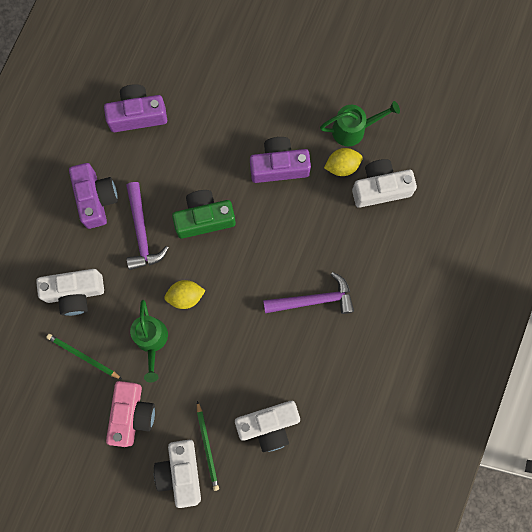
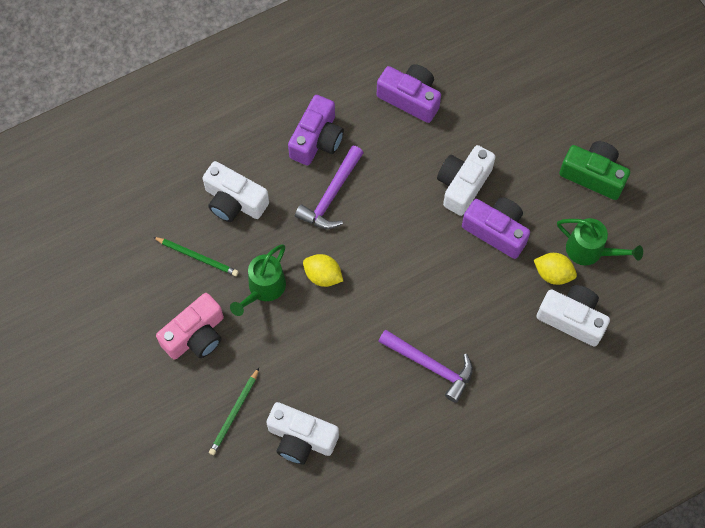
camera: 40 degrees right, 10 degrees down
(83, 356) = (197, 257): green pencil -> green pencil turned 135 degrees clockwise
(181, 472) = (194, 415): white camera -> white camera (463, 185)
(204, 218) = (394, 224): green camera -> green camera (593, 175)

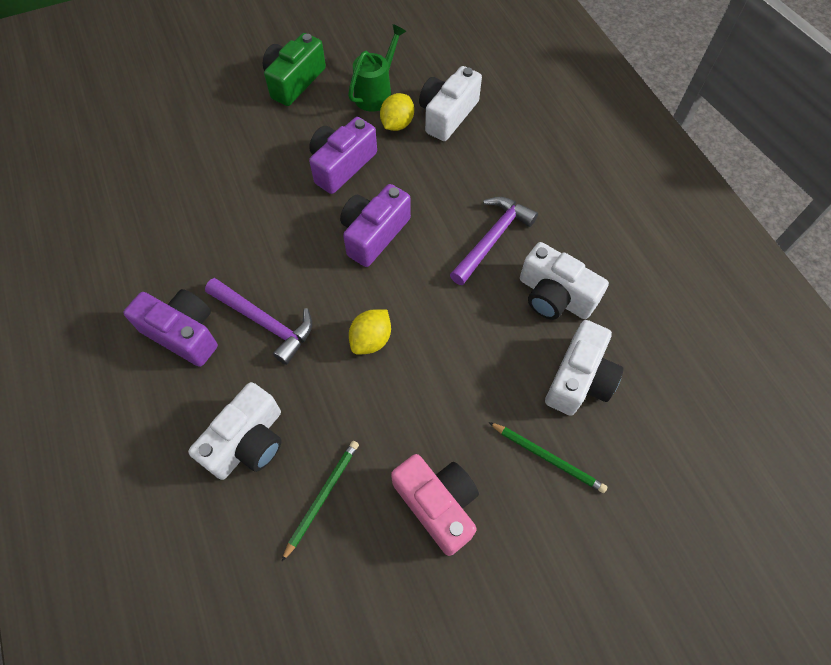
camera: 85 degrees left, 5 degrees down
(263, 289) = (380, 411): green watering can -> none
(410, 98) = (157, 229): purple camera -> purple camera (374, 234)
(463, 185) = (280, 189): white camera -> white camera (554, 296)

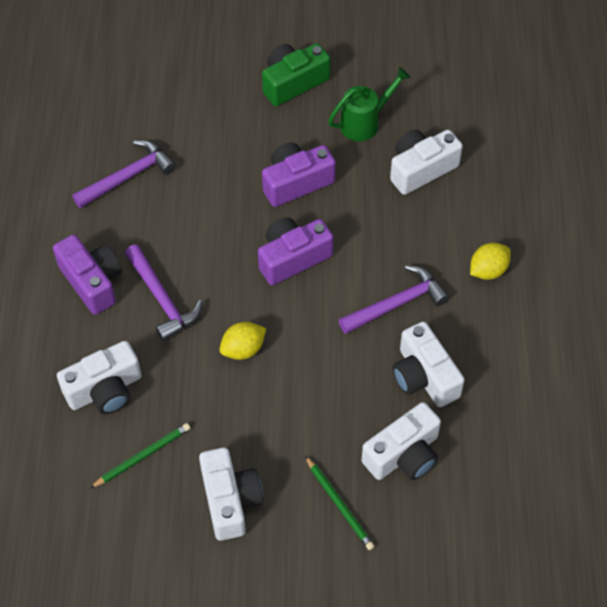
camera: 25 degrees right, 5 degrees down
(174, 217) = (128, 176): none -> purple hammer
(397, 124) = (368, 161): yellow lemon -> yellow lemon (488, 270)
(438, 504) = (230, 500): pink camera -> white camera

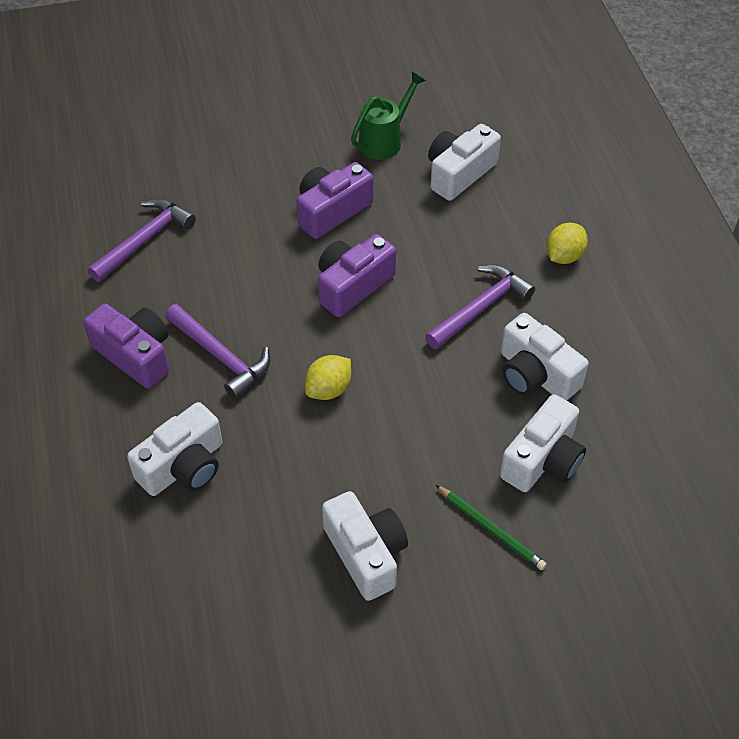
camera: 15 degrees left, 5 degrees down
(142, 456) = (249, 528): green pencil -> none
(293, 83) = (296, 117): green camera -> none

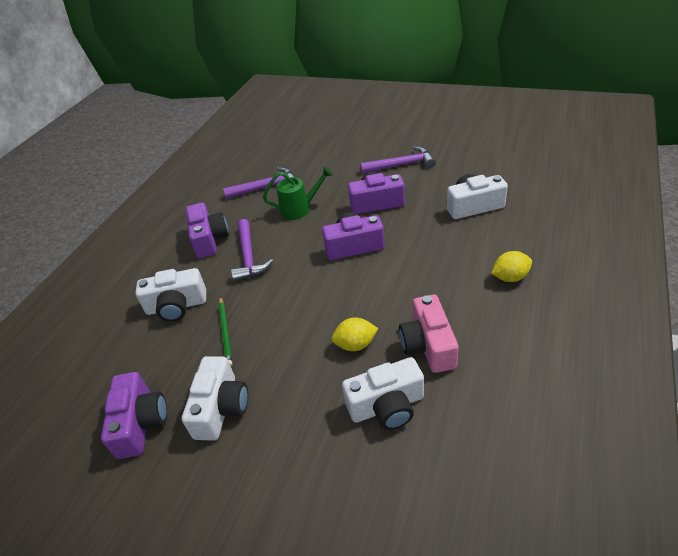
camera: 40 degrees right, 10 degrees down
(285, 620) = (141, 423): none -> purple camera
(329, 389) = (289, 298): yellow lemon -> yellow lemon (355, 344)
(385, 140) = (440, 176): green watering can -> green watering can (300, 209)
(480, 308) = (423, 288): purple hammer -> purple hammer (401, 165)
(491, 529) = (311, 436): green pencil -> green pencil (225, 332)
(536, 374) = (428, 345): white camera -> pink camera

